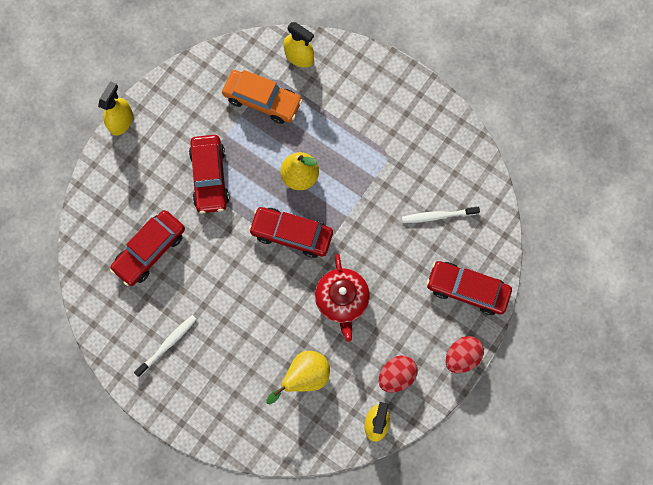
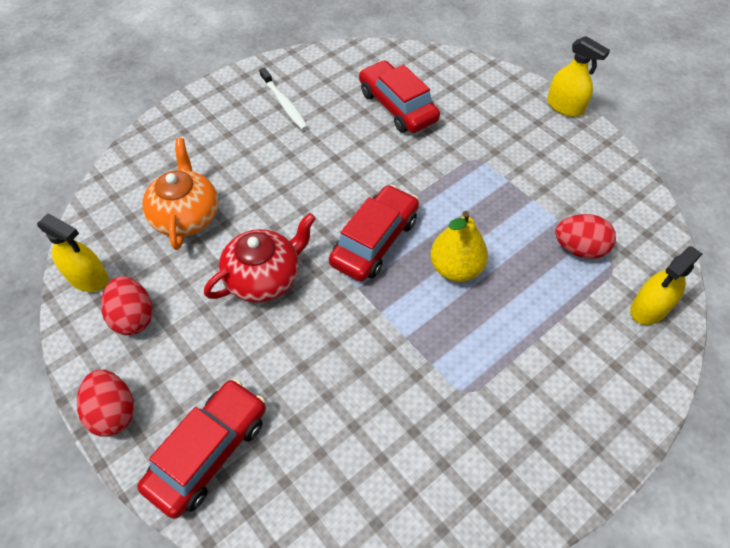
camera: 105 degrees right, 20 degrees down
(210, 177) = (476, 173): red car -> none
(262, 100) = (579, 248): orange car -> red egg
(304, 376) = (186, 216): yellow pear -> orange teapot
(342, 299) = (264, 277): red teapot -> red teapot turned 135 degrees clockwise
(438, 216) = (343, 442): white toothbrush -> none

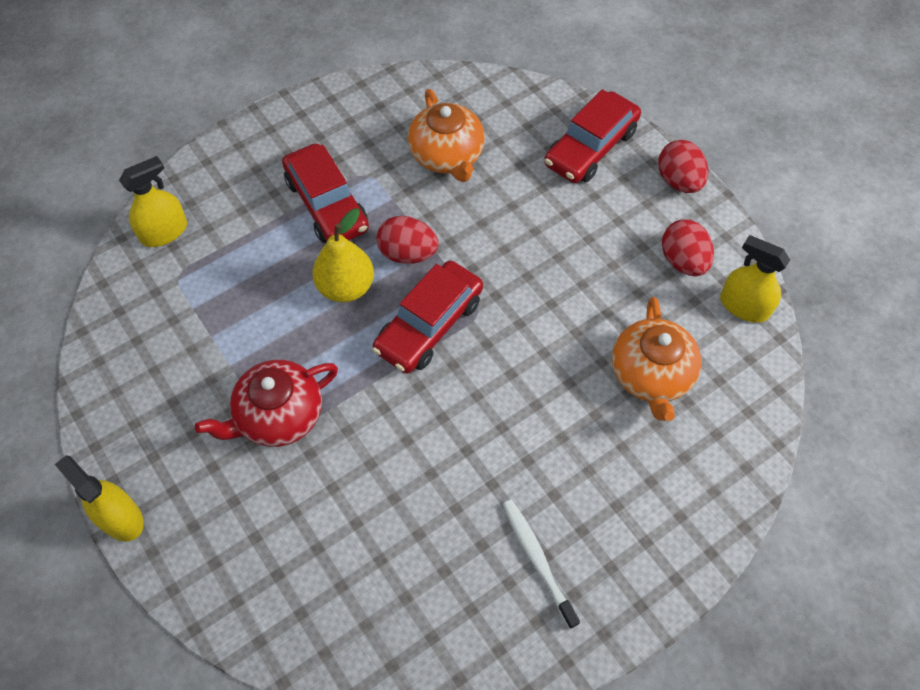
camera: 175 degrees left, 5 degrees up
(264, 277) = (552, 292): red teapot -> red teapot (279, 415)
(379, 425) = (447, 156): none -> orange teapot
(397, 106) = (367, 539): red car -> red car (327, 204)
(579, 248) = (204, 299): red egg -> red egg (408, 253)

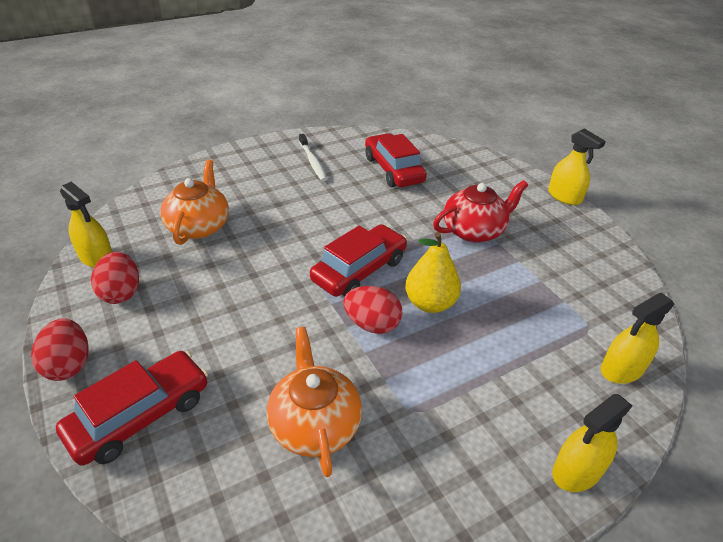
camera: 175 degrees left, 20 degrees down
(239, 144) = (577, 471): none -> yellow spray bottle
(327, 204) = (455, 380): red car -> red car (393, 170)

